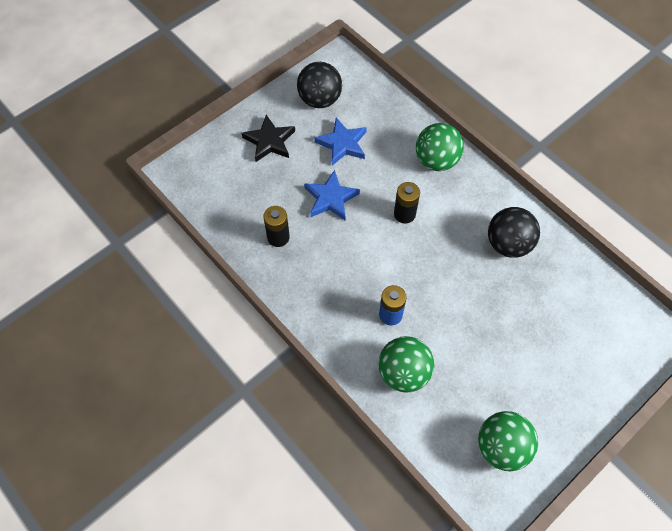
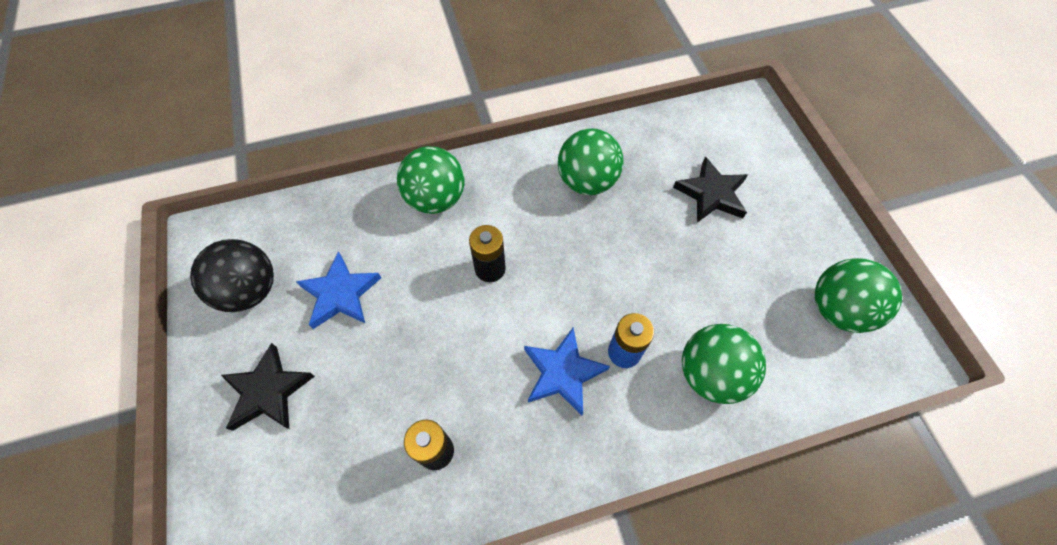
camera: 65 degrees left, 0 degrees up
(331, 198) = (415, 348): blue star -> blue star (563, 373)
(508, 244) = (587, 181): black ball -> green ball
(551, 331) = (711, 194): none -> black star

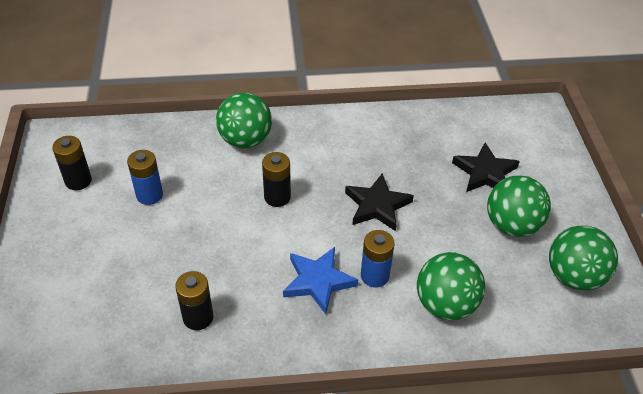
camera: 10 degrees right, 15 degrees down
(250, 290) = (78, 181): black ball -> black battery
(268, 391) = (75, 252): black star -> black star (377, 205)
(340, 294) = (149, 195): blue star -> blue battery
(587, 181) = (377, 147): green ball -> green ball (512, 225)

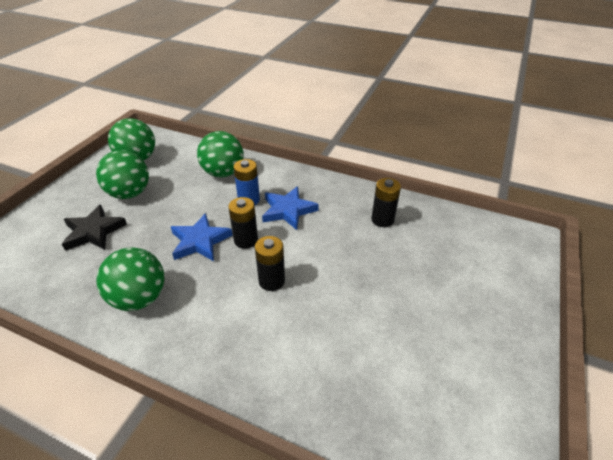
camera: 150 degrees left, 5 degrees down
(78, 181) = (469, 390): black battery -> black battery (246, 240)
(149, 195) = (390, 335): blue battery -> none
(245, 140) = (257, 361): green ball -> green ball (139, 298)
(377, 205) = (200, 241): black star -> blue star

